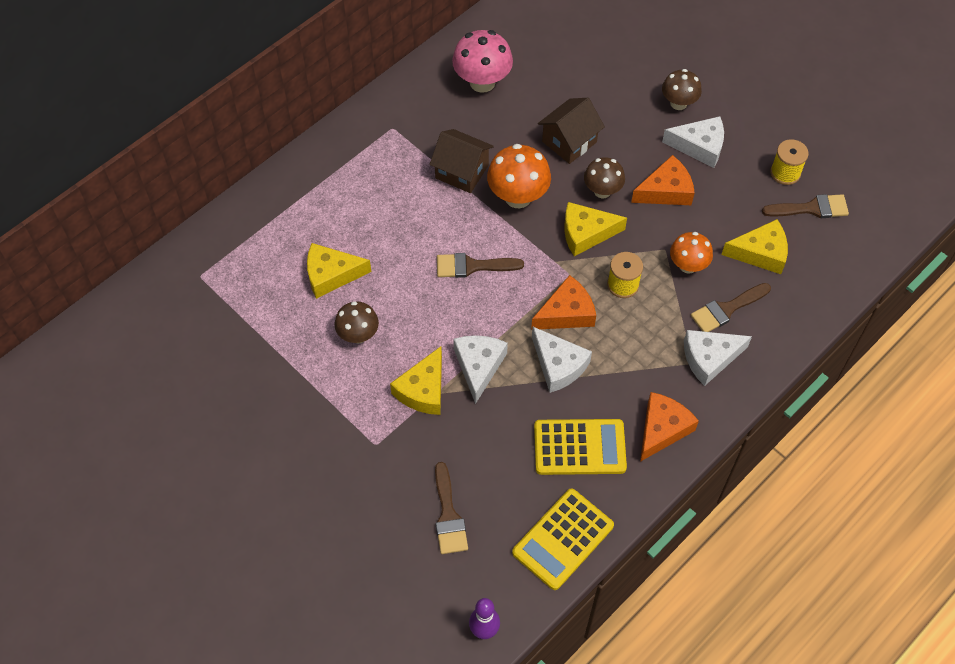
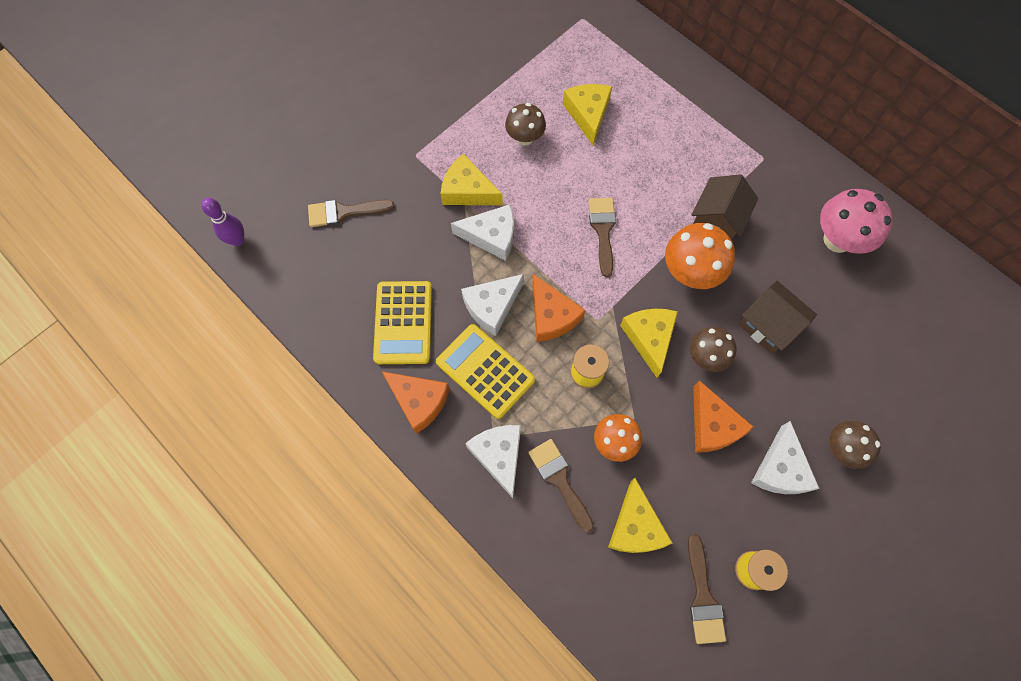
camera: 90 degrees right, 10 degrees up
(563, 539) = (313, 305): yellow calculator -> yellow calculator (485, 371)

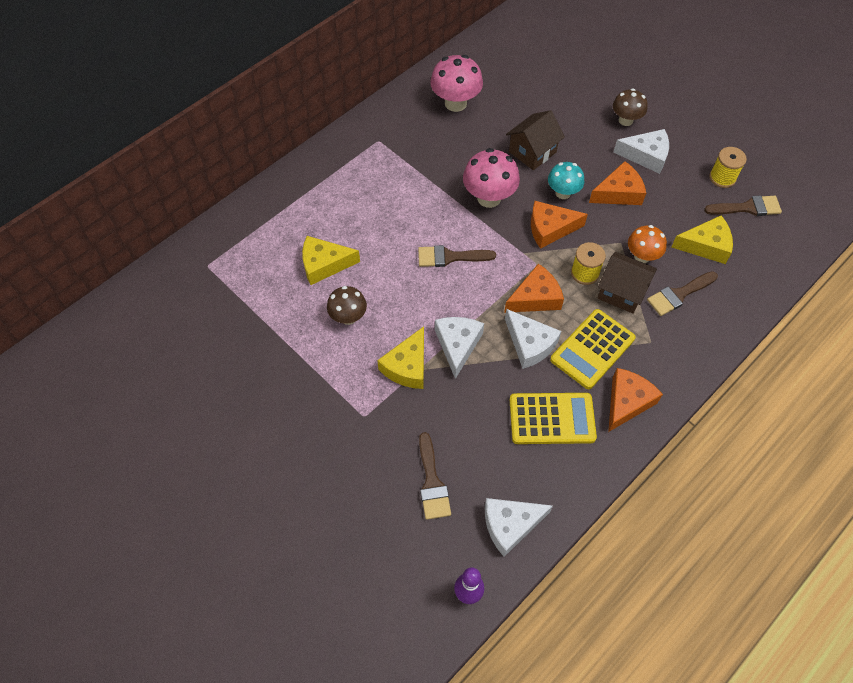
camera: 90 degrees left, 10 degrees down
(499, 456) = (666, 338): white cheese -> white cheese (510, 525)
(649, 338) = (550, 229): yellow cheese -> orange cheese
(690, 273) = (489, 198): orange mushroom -> pink mushroom
(705, 357) = (563, 193): brown mushroom -> turquoise mushroom
(716, 221) = (439, 177): brown house -> brown house (621, 292)

